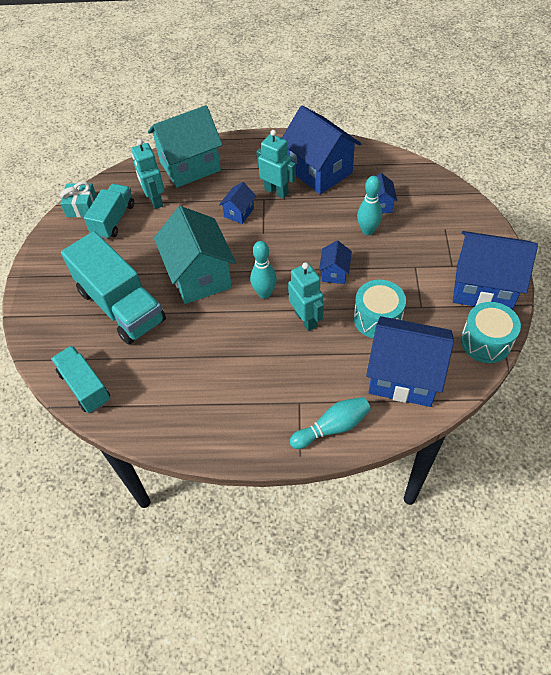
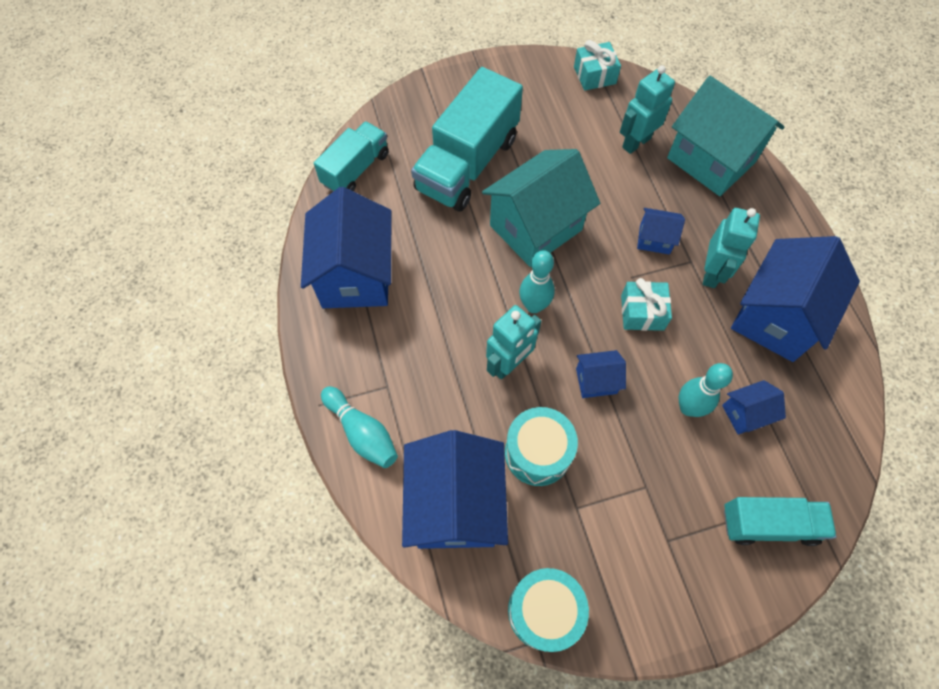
camera: 70 degrees right, 10 degrees up
(113, 220) = (587, 112): turquoise truck -> turquoise truck (769, 524)
(292, 234) = (642, 312): none -> turquoise gift
(483, 287) = (642, 595): blue house -> blue house (355, 275)

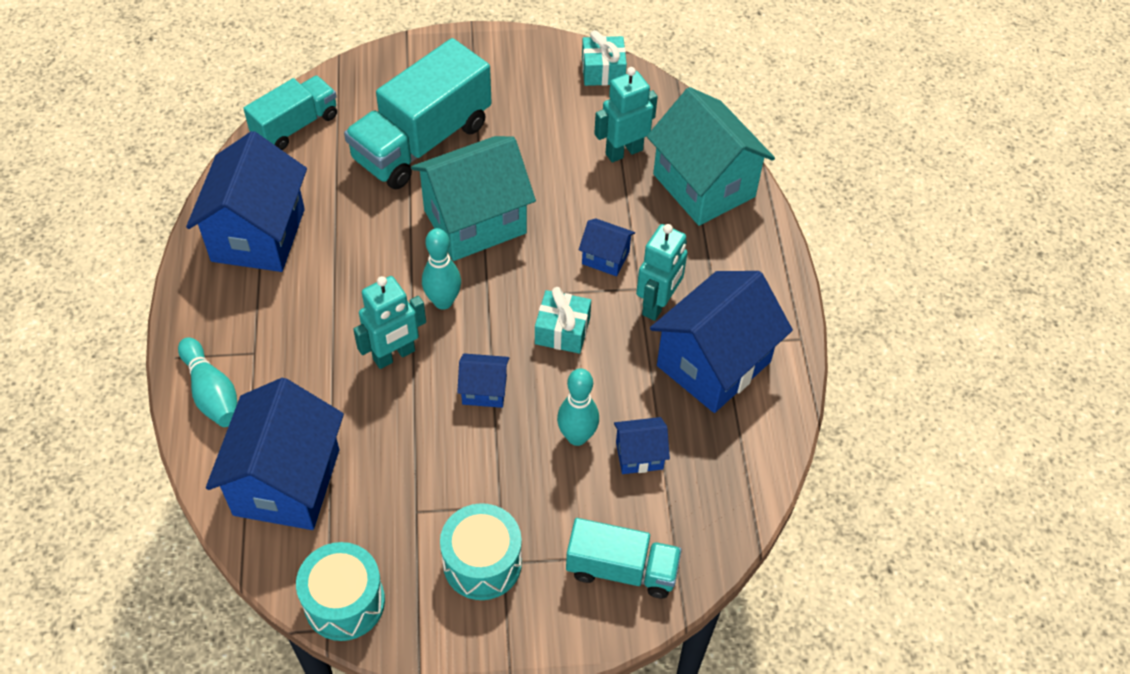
camera: 10 degrees right, 10 degrees down
(537, 452) = (393, 449): turquoise drum -> turquoise drum (482, 563)

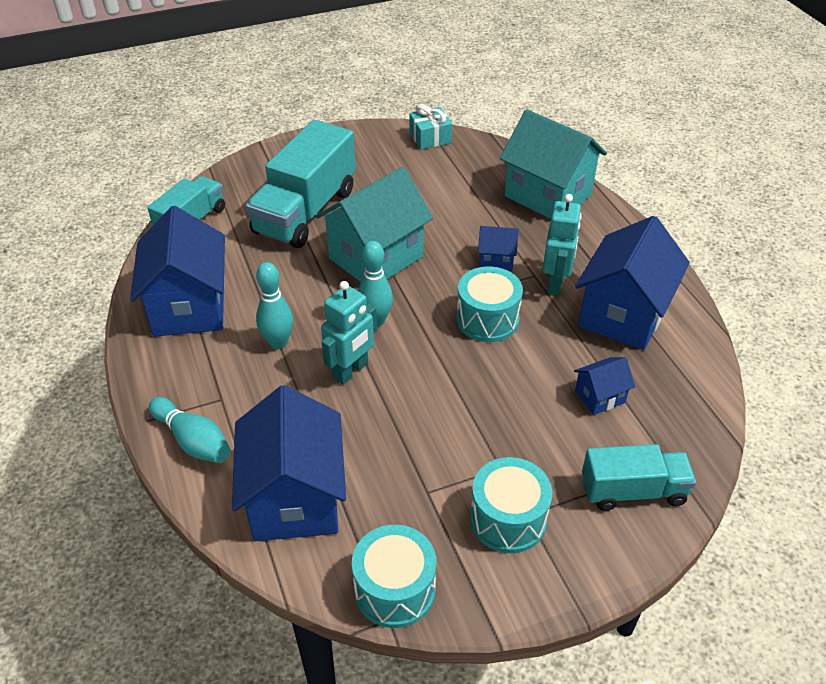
camera: 15 degrees left, 10 degrees down
(484, 390) = (443, 379): blue house -> none
(562, 331) = (487, 319): turquoise gift -> turquoise drum
(577, 437) = (540, 395): turquoise bowling pin -> turquoise bowling pin (278, 342)
(623, 151) = (473, 186): turquoise robot -> none

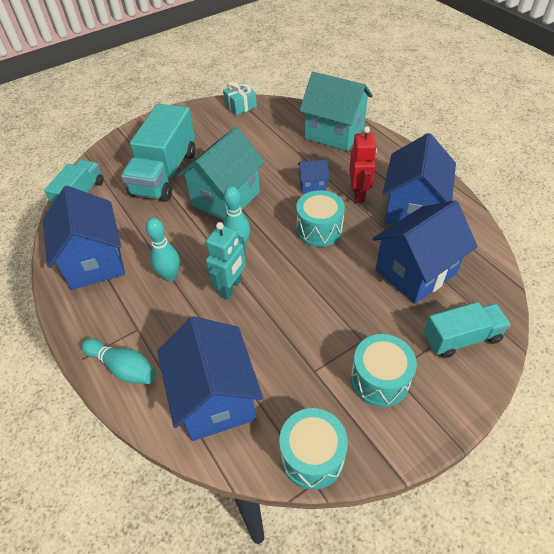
camera: 10 degrees left, 5 degrees up
(555, 283) = (359, 194): turquoise robot -> red robot
(600, 397) = (415, 272): blue house -> blue house, size x2.16

